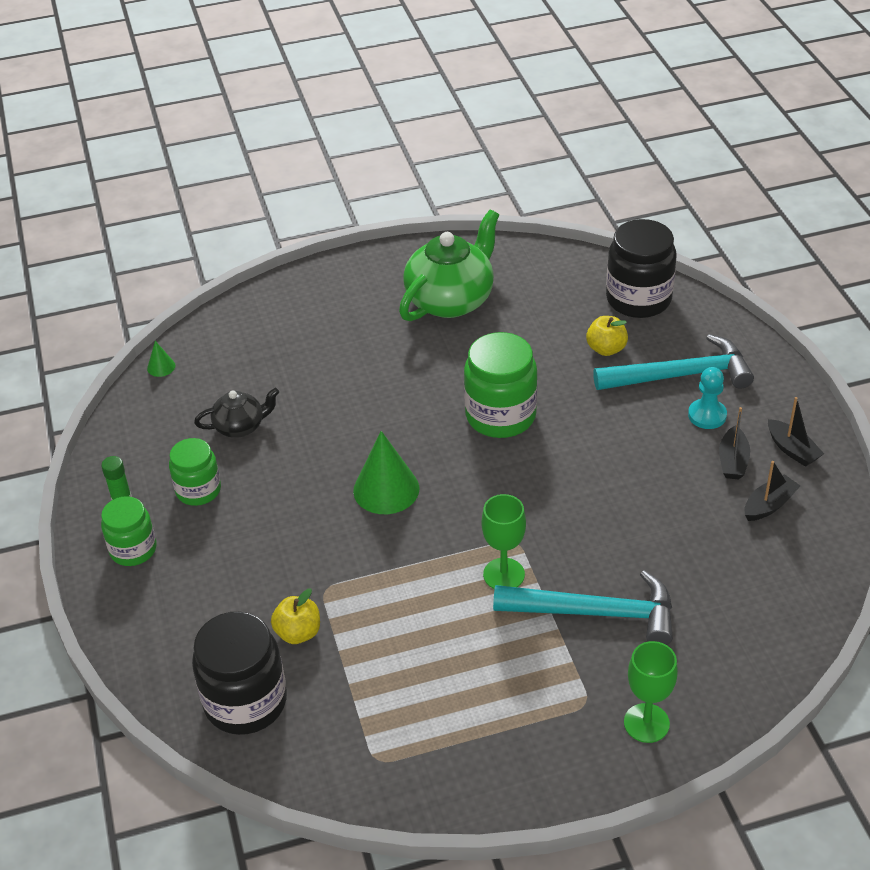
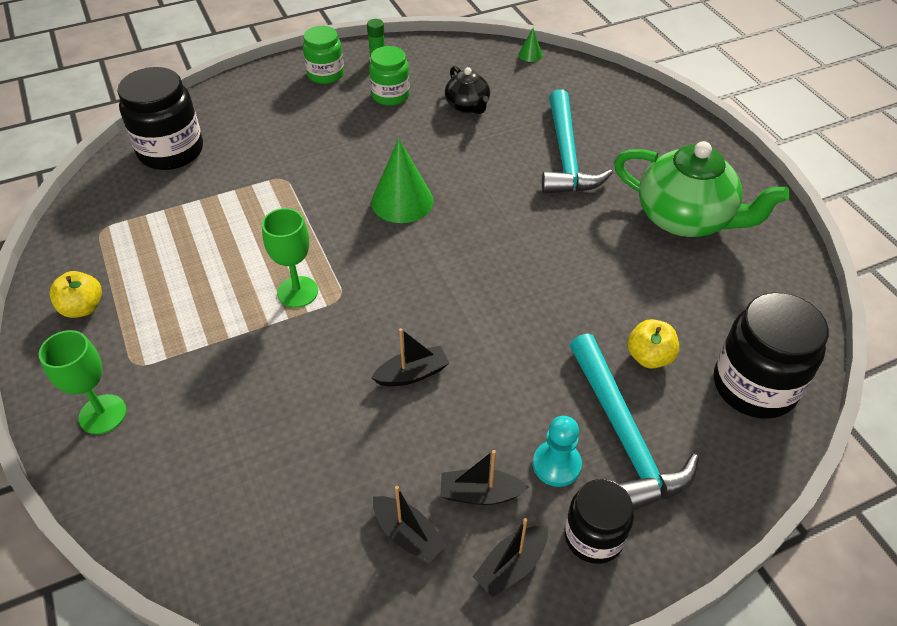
camera: 80 degrees right, 5 degrees up
(298, 633) = (237, 169): yellow apple -> yellow apple (83, 308)
(500, 416) = (516, 272): green jar -> none
(596, 613) = (245, 366): turquoise hammer -> turquoise hammer (566, 156)
(613, 494) = (412, 374): none -> black boat
(767, 404) = (593, 536): none -> black jar

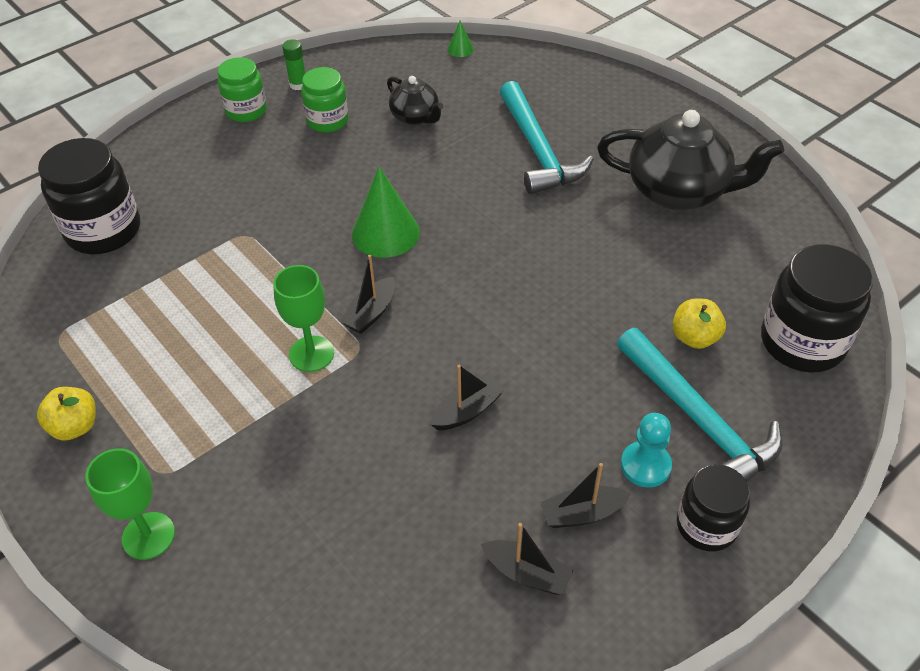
camera: 15 degrees left, 0 degrees up
(511, 566) = (639, 575): black boat -> black boat (371, 313)
(685, 219) = (679, 191): green teapot -> black teapot

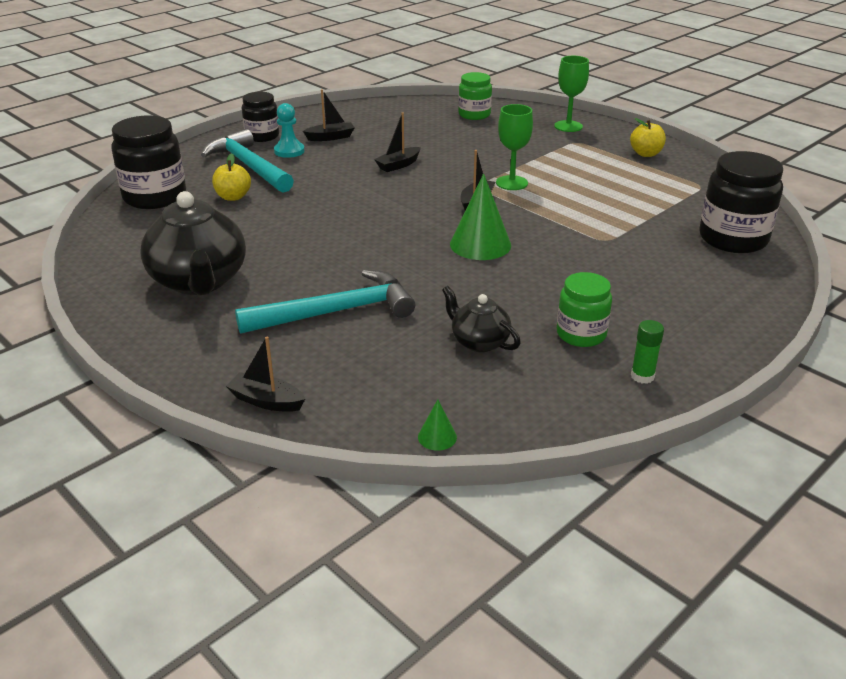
camera: 175 degrees right, 15 degrees down
(246, 111) = (685, 342): green jar -> green jar (474, 115)
(526, 573) = (363, 123): black boat -> black boat (266, 401)
(537, 150) = (336, 312): turquoise hammer -> turquoise hammer turned 90 degrees clockwise
(679, 191) = (199, 281): black teapot -> black teapot turned 120 degrees counterclockwise

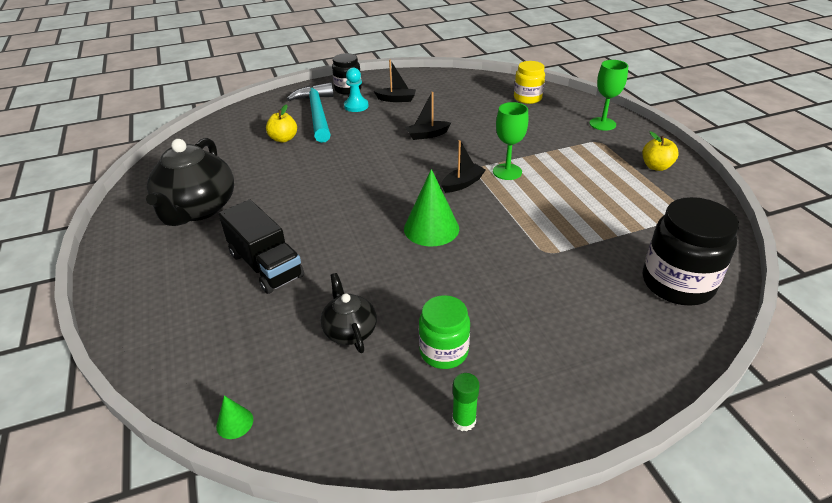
camera: 25 degrees right, 5 degrees up
(155, 197) = (233, 128): black jar -> none
(266, 401) = (146, 337): black boat -> none
(336, 312) = (266, 265): turquoise hammer -> black truck
(474, 115) = (527, 98): green jar -> yellow jar

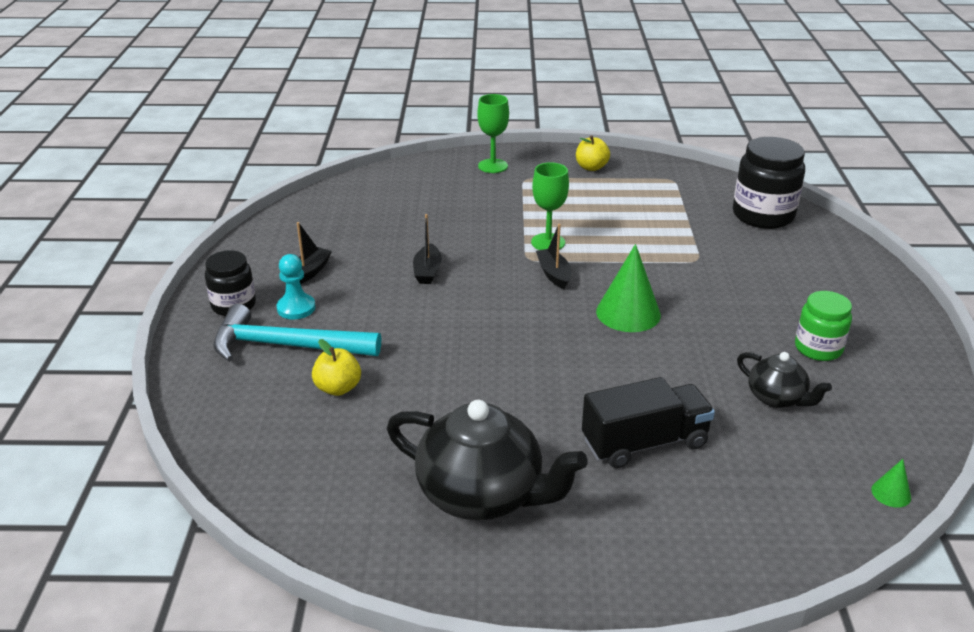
camera: 70 degrees left, 5 degrees down
(349, 331) = (777, 398): black teapot -> black teapot turned 135 degrees counterclockwise
(464, 421) = (900, 357): green glue stick -> none
(527, 98) = (397, 187): yellow jar -> none

